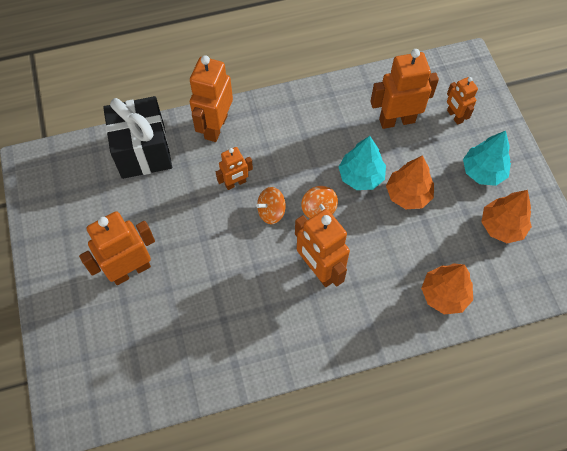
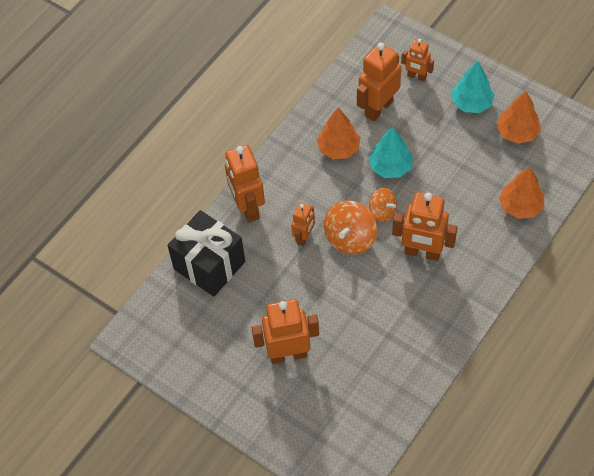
camera: 35 degrees left, 5 degrees down
(130, 270) = (288, 354): orange robot -> orange robot turned 60 degrees clockwise
(271, 212) = (350, 238): orange spinning top -> orange spinning top, size x1.60
(408, 194) = (435, 156): orange tree -> orange tree (339, 148)

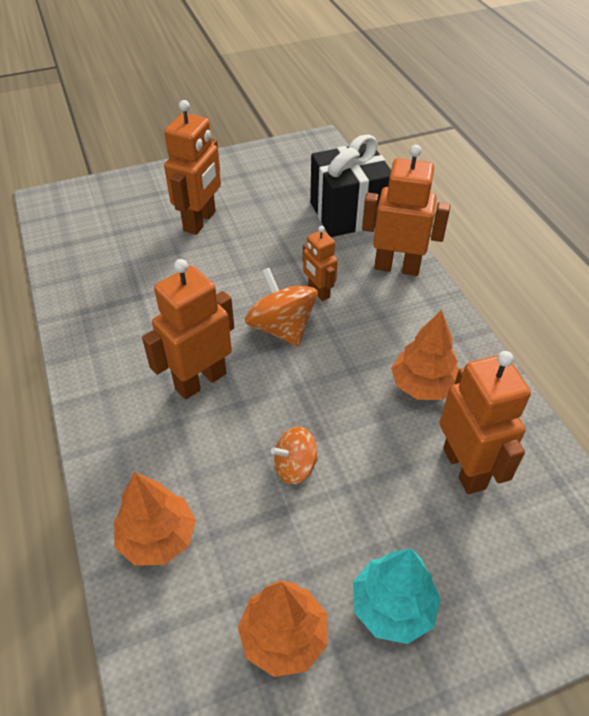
camera: 120 degrees right, 10 degrees down
(382, 212) = (290, 376): orange spinning top -> orange spinning top (295, 466)
(390, 167) = (351, 422): turquoise tree -> none
(416, 76) = (500, 559): orange robot -> none

